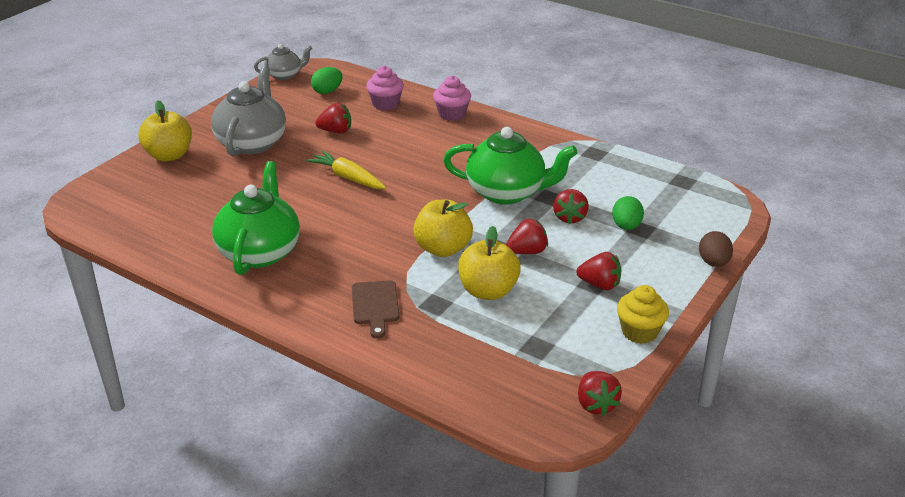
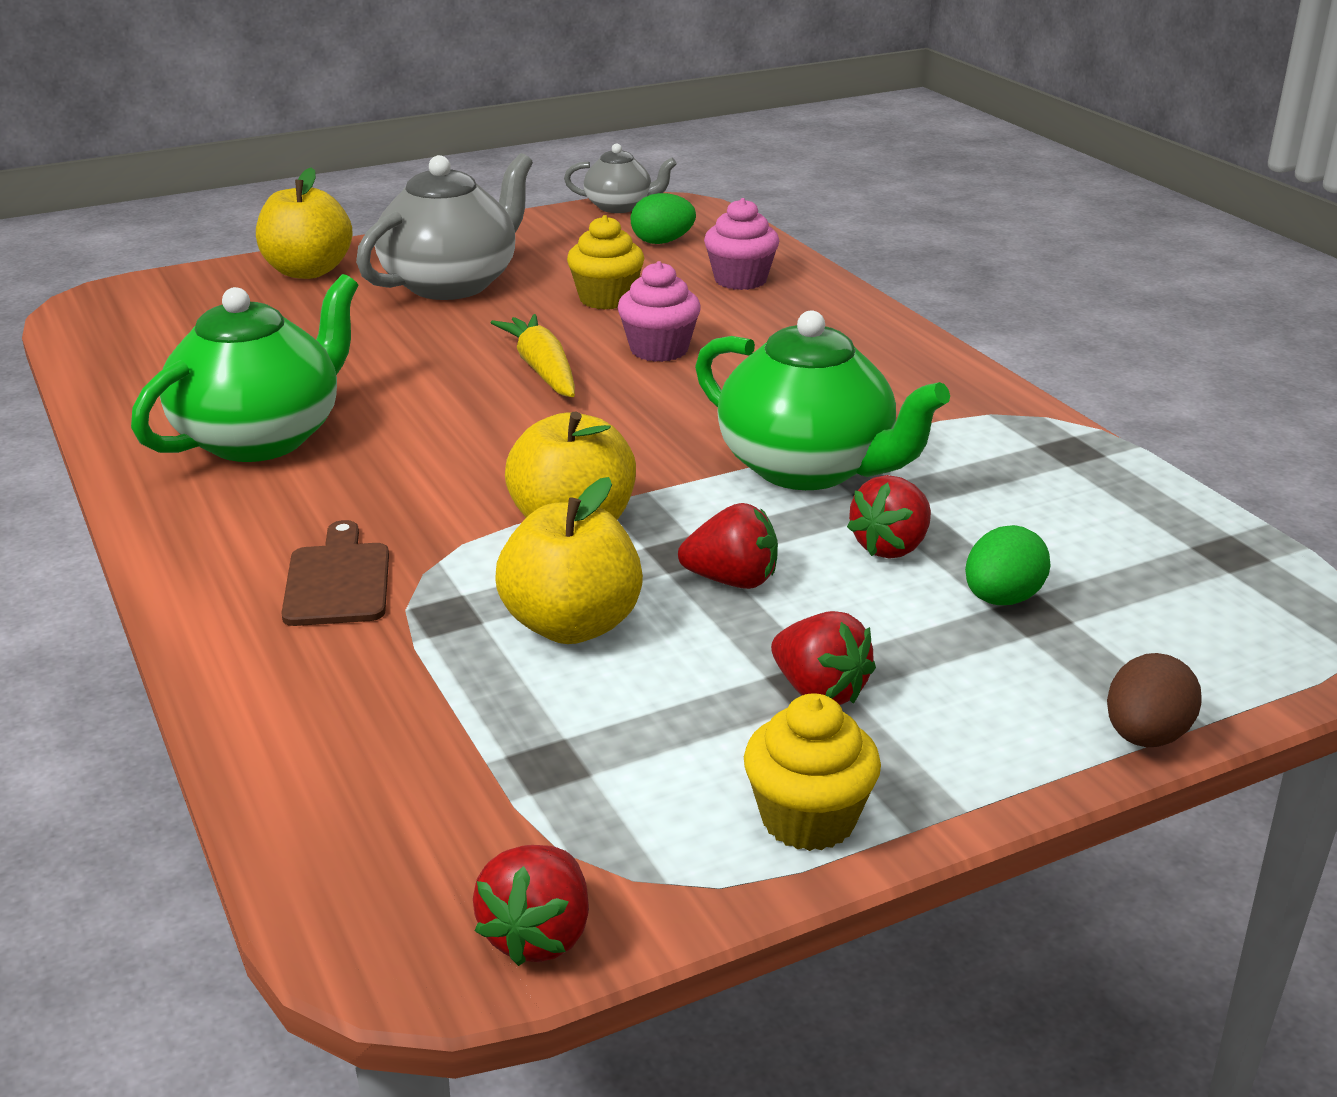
camera: 30 degrees right, 5 degrees down
(336, 131) = (606, 299): red strawberry -> yellow cupcake
(375, 305) = (337, 580): brown cutting board -> brown cutting board turned 150 degrees clockwise
(452, 114) = (845, 321): pink cupcake -> pink cupcake (659, 350)

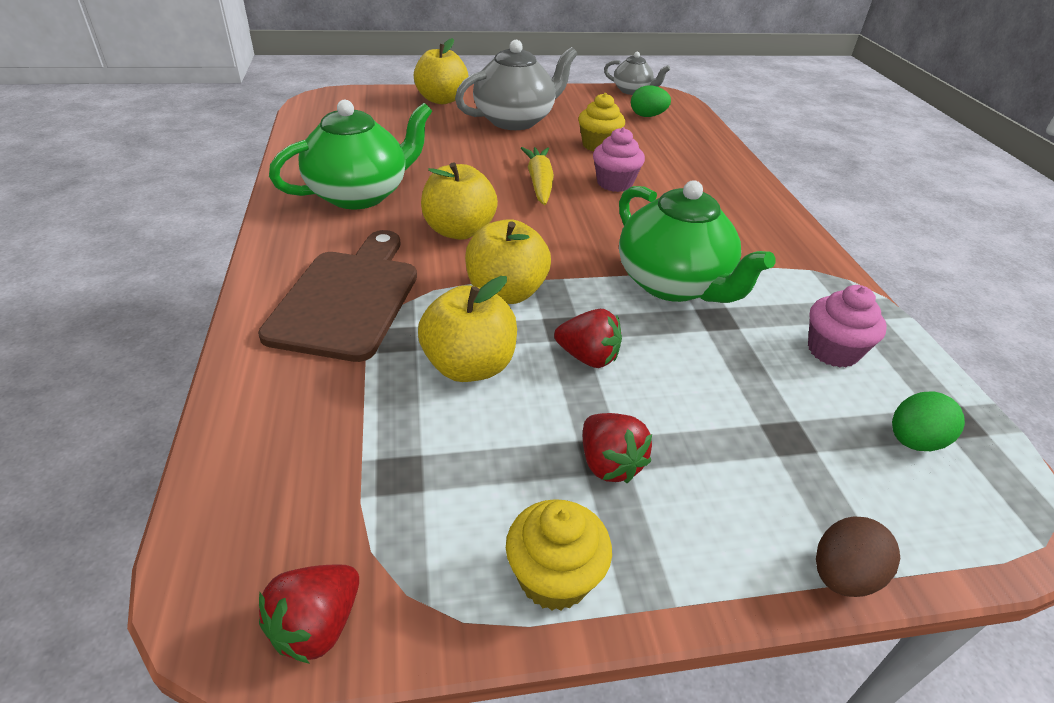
camera: 15 degrees right, 10 degrees up
(337, 580) = (347, 298): brown cutting board -> brown cutting board, size x1.79
(454, 459) = (459, 231): none -> yellow apple
(740, 280) = (684, 147): pink cupcake -> pink cupcake (832, 351)
(891, 547) = (706, 357): red strawberry -> none
(1002, 599) = (770, 419): green egg -> green egg (913, 441)

